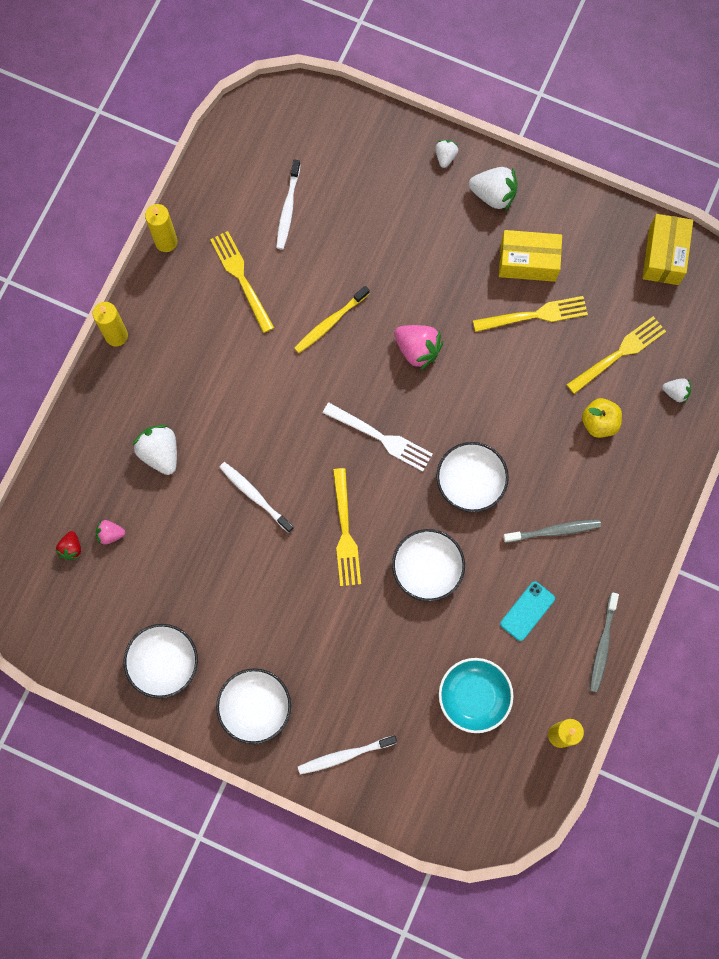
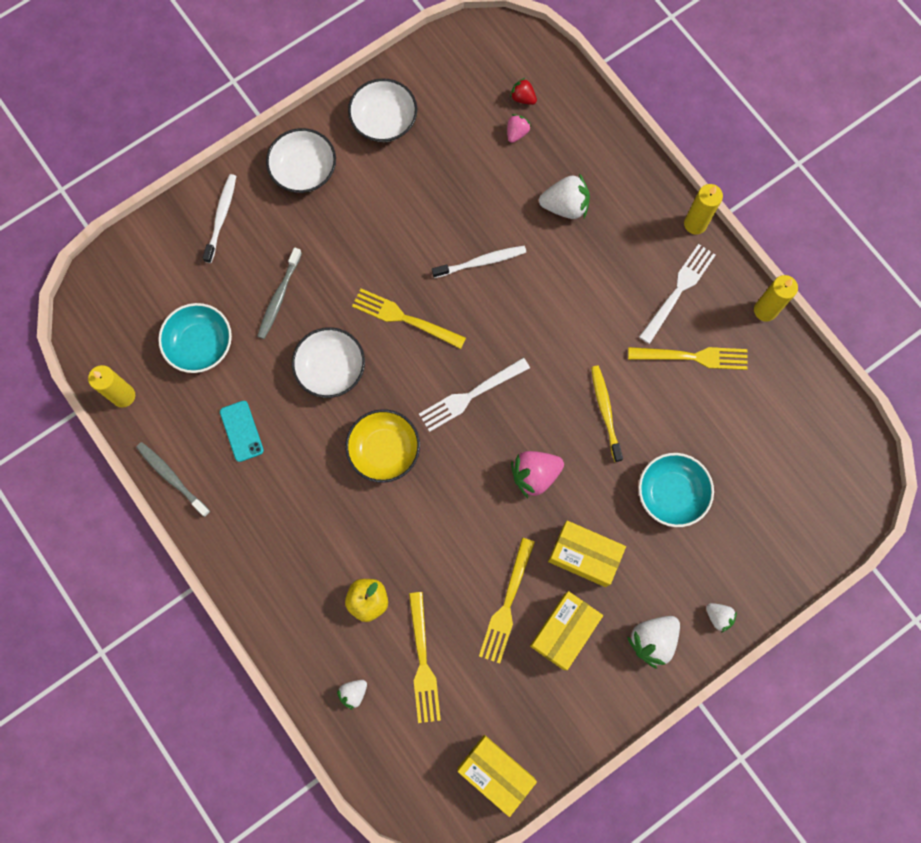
camera: 120 degrees right, 0 degrees up
(187, 319) = (678, 290): none -> white fork
(288, 209) = (741, 435): white toothbrush -> none
(368, 238) = (671, 493): none -> turquoise bowl
(459, 277) = (584, 556): none -> yellow box
(470, 481) = (384, 450): white bowl -> yellow bowl
(554, 531) = (295, 497): grey toothbrush -> grey toothbrush (279, 297)

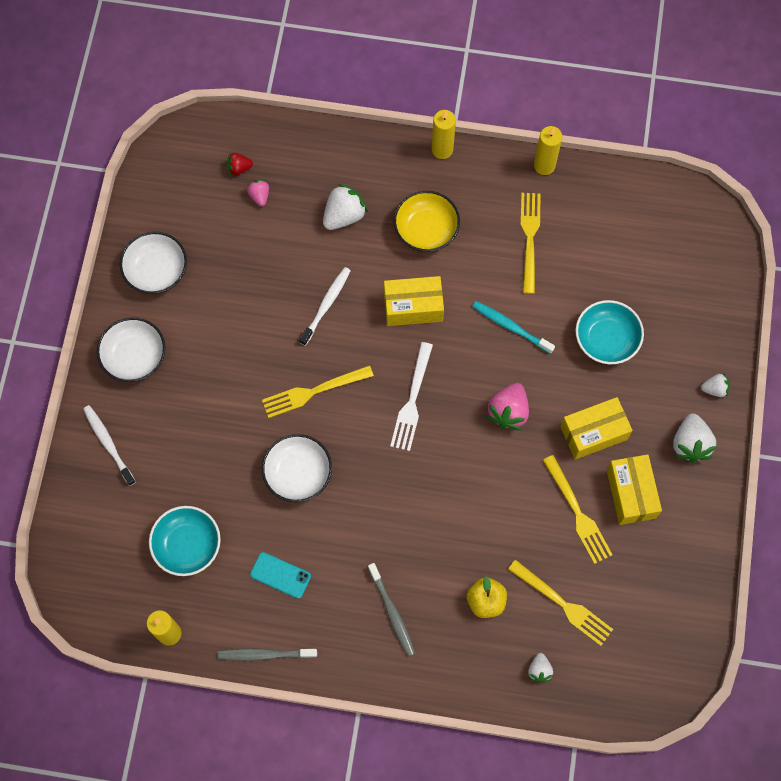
camera: 45 degrees left, 5 degrees down
(279, 297) = (210, 460): grey toothbrush -> grey toothbrush (392, 612)
(384, 450) = (392, 492): yellow bowl -> yellow bowl (426, 229)
(496, 773) = (681, 626): yellow box -> yellow box (413, 307)
(605, 411) = (511, 327): yellow toothbrush -> turquoise toothbrush
(678, 290) = (476, 204): white fork -> none
(692, 357) = (529, 238): yellow fork -> yellow fork turned 45 degrees counterclockwise

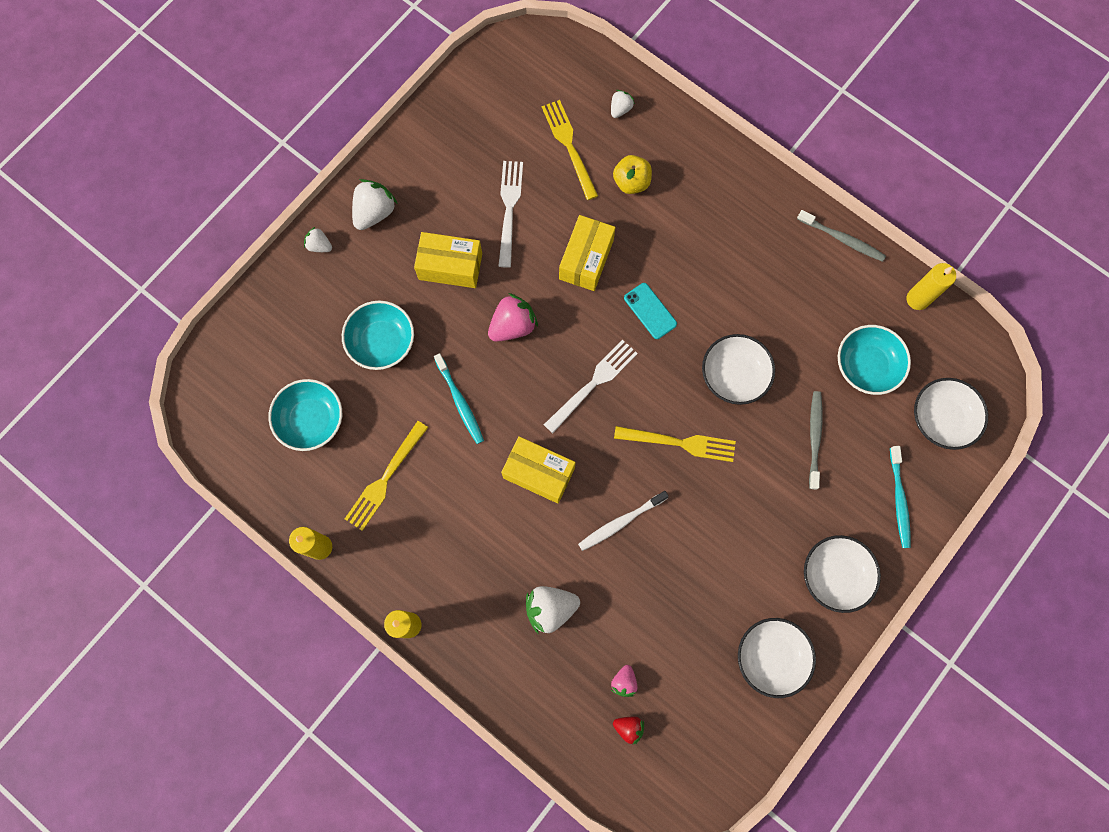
camera: 150 degrees left, 5 degrees up
(101, 534) = (942, 418): none -> white bowl
(108, 444) = (899, 500): white toothbrush -> turquoise toothbrush
(280, 575) = (796, 296): turquoise phone -> turquoise phone (650, 311)
(392, 612) = (715, 215): grey toothbrush -> grey toothbrush (814, 438)
(426, 229) = (478, 546): yellow bowl -> none
(577, 513) = (509, 209): yellow fork -> white fork
(618, 249) = (311, 420): none -> turquoise bowl
(631, 493) = (453, 200): yellow box -> yellow box (586, 259)

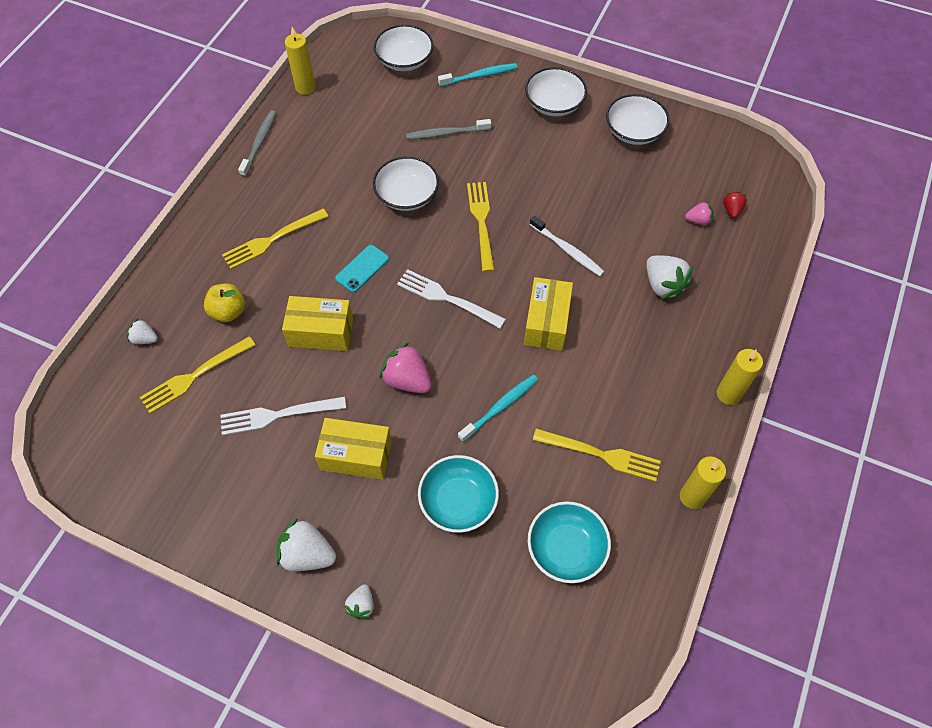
camera: 105 degrees left, 15 degrees down
(450, 266) = (356, 455): yellow box -> yellow box turned 75 degrees counterclockwise
(707, 233) = (272, 240): none -> yellow fork
(866, 365) = (373, 110): turquoise bowl -> none

